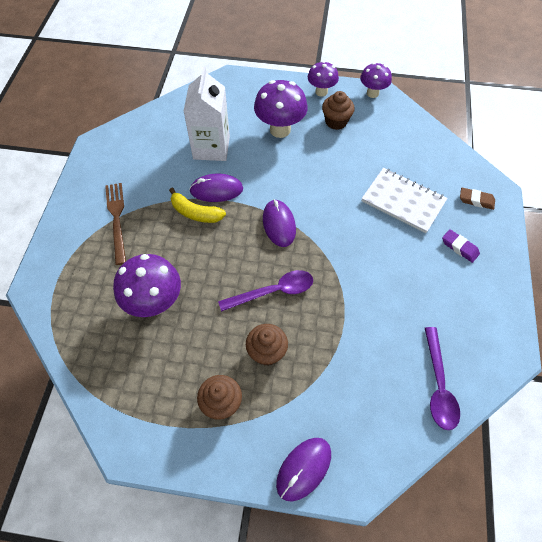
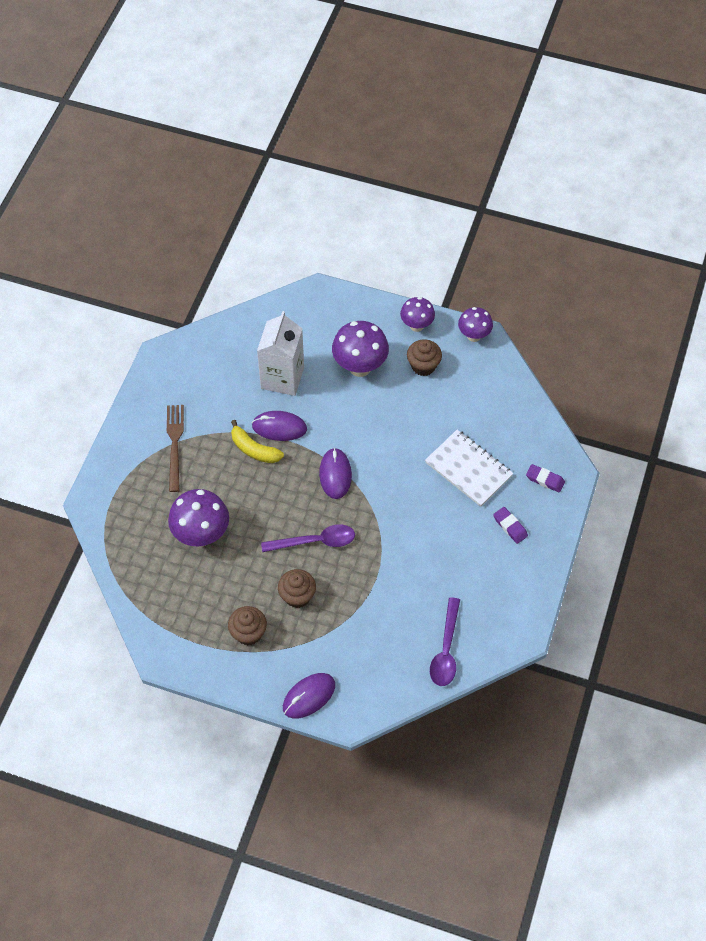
camera: 10 degrees right, 0 degrees up
(476, 200) = (545, 480): brown eraser -> purple eraser

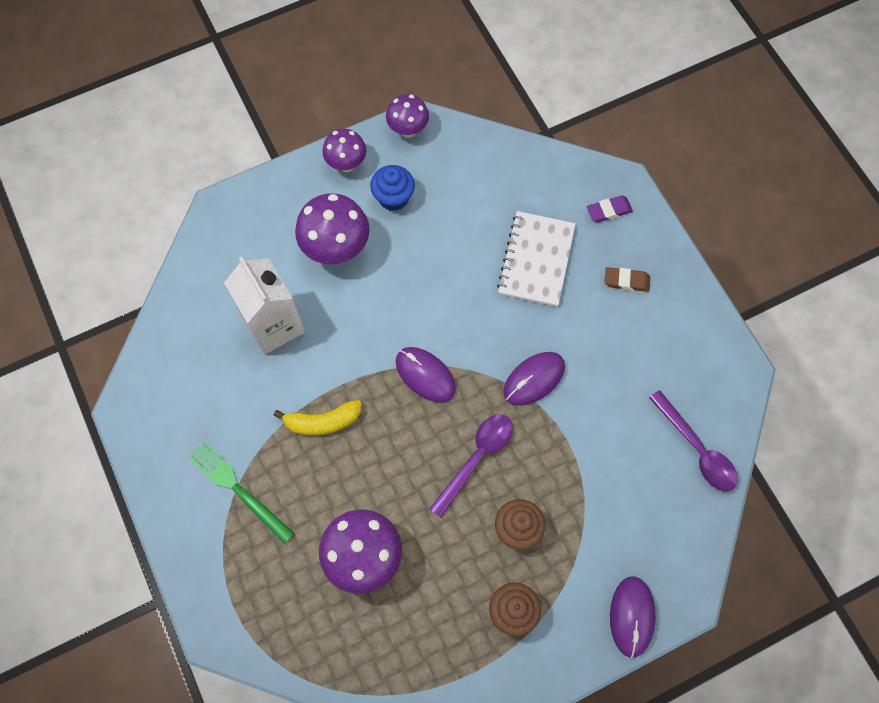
camera: 45 degrees left, 10 degrees up
(175, 444) = (238, 489): brown fork -> green fork
(279, 427) = (323, 377): purple mouse -> purple mouse (534, 379)
(423, 366) = (393, 198): brown cupcake -> blue cupcake
(468, 469) = (536, 260): white notebook -> white notebook turned 75 degrees counterclockwise
(510, 526) = (626, 281): purple eraser -> brown eraser

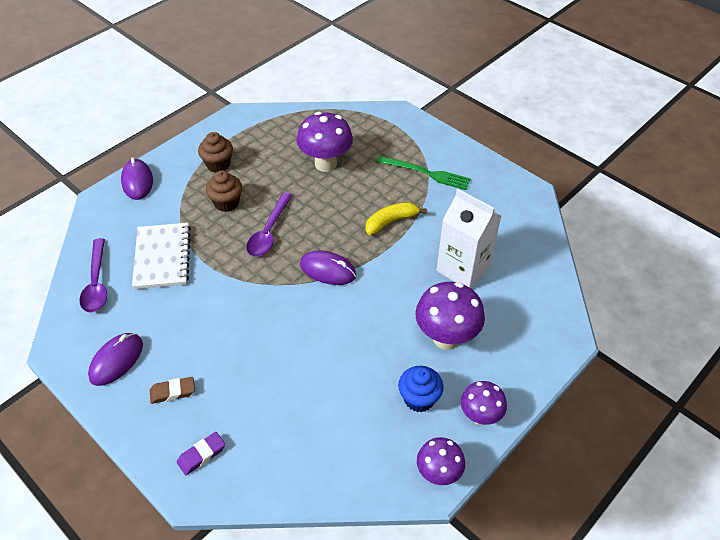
camera: 160 degrees right, 20 degrees down
(534, 379) = (239, 292): purple mouse -> purple mouse (116, 360)
(536, 260) = (263, 384): white notebook -> white notebook (162, 257)
(696, 449) = (96, 283): purple spoon -> purple spoon turned 135 degrees counterclockwise

